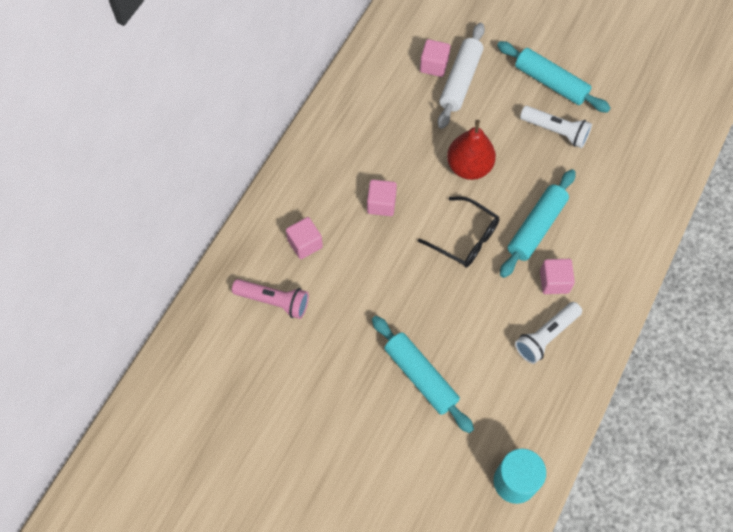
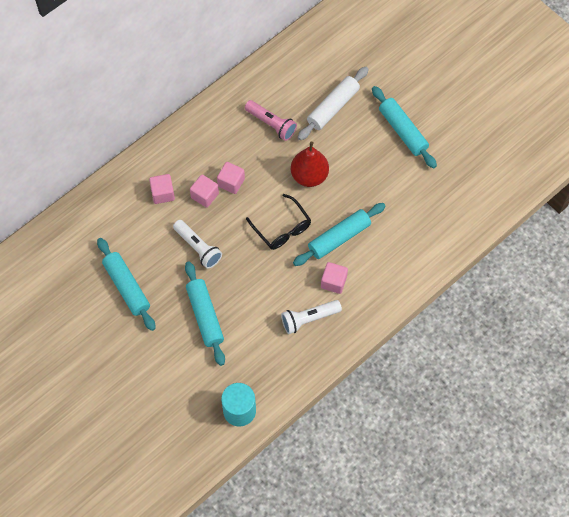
camera: 20 degrees right, 0 degrees up
(274, 301) = (123, 228): pink flashlight -> pink flashlight (271, 124)
(309, 374) = (127, 287): none -> turquoise rolling pin
(434, 65) = (318, 89): pink cube -> pink cube (205, 195)
(556, 131) = (388, 170): white flashlight -> white flashlight (198, 248)

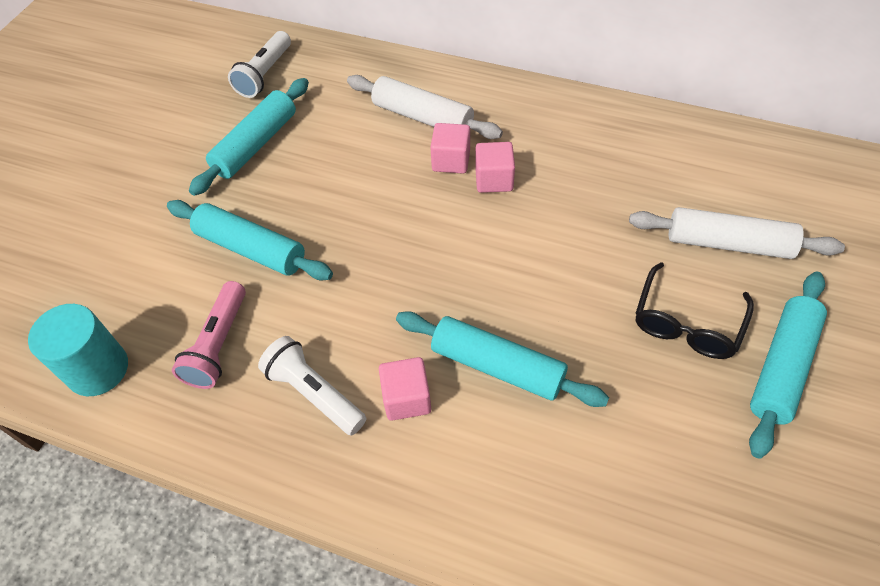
camera: 65 degrees right, 10 degrees down
(163, 193) = (422, 117): pink cube -> white rolling pin
(198, 248) = (361, 190): white flashlight -> white flashlight (264, 74)
(205, 316) = (251, 248): turquoise rolling pin -> turquoise rolling pin turned 75 degrees clockwise
(271, 124) = (628, 182): pink flashlight -> pink flashlight (218, 345)
(282, 228) = (460, 277): black glasses -> black glasses (686, 323)
(309, 176) = (580, 269): red pear -> none

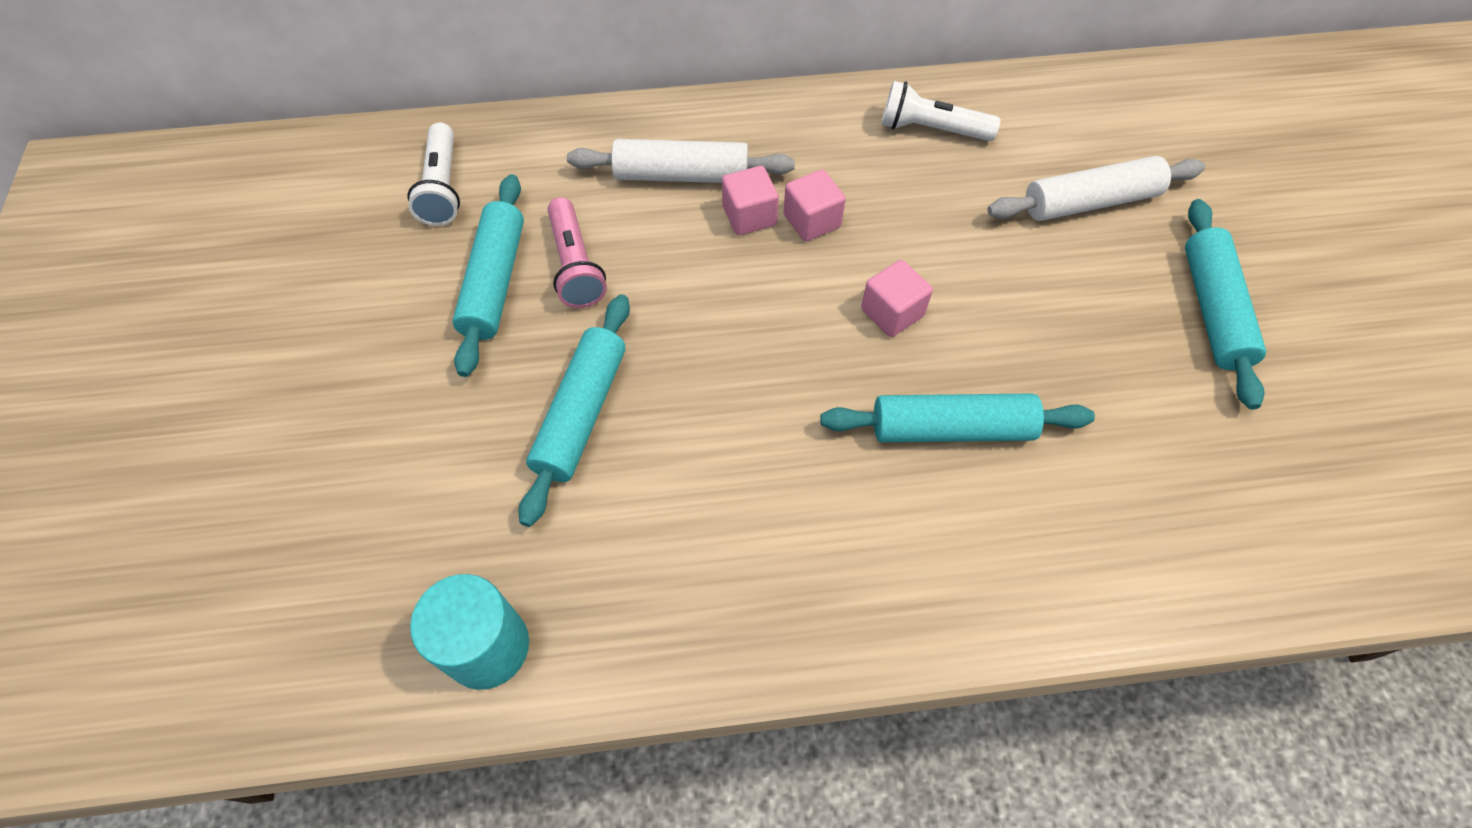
camera: 30 degrees left, 5 degrees up
(218, 345) = (622, 546): pink flashlight -> pink flashlight (575, 265)
(251, 248) = (581, 413): turquoise rolling pin -> turquoise rolling pin turned 75 degrees counterclockwise
(314, 393) = (775, 549): white flashlight -> white flashlight (931, 129)
(406, 398) = (881, 507): pink cube -> pink cube (892, 312)
(686, 323) = (1103, 302): black glasses -> none

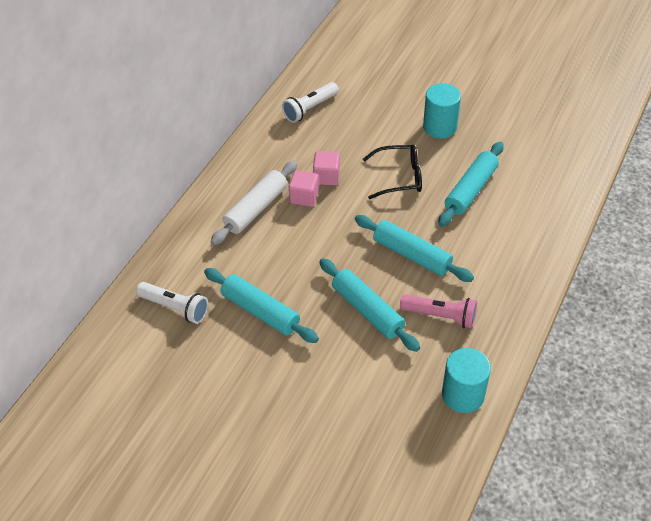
camera: 55 degrees left, 10 degrees down
(575, 265) = (278, 275): pink flashlight -> pink flashlight (441, 316)
(892, 312) = (399, 177): pink cube -> black glasses
(1054, 310) = (440, 127): none -> turquoise cylinder
(1090, 202) = (395, 84): white rolling pin -> none
(1213, 310) = (477, 83): turquoise rolling pin -> turquoise rolling pin (412, 254)

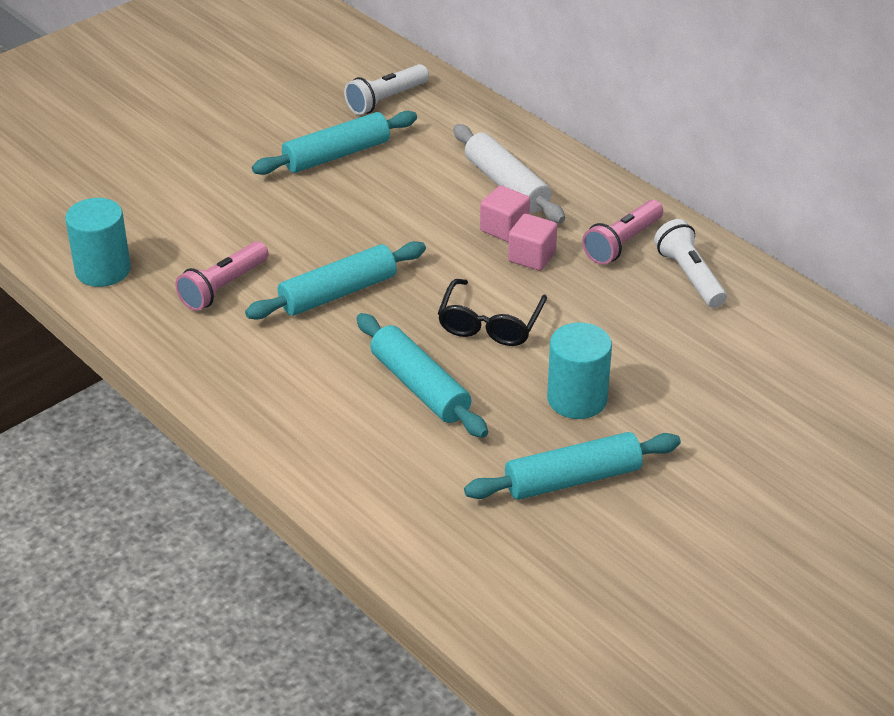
camera: 110 degrees right, 10 degrees down
(292, 142) = (622, 243): none -> pink flashlight
(367, 310) = (277, 232): turquoise rolling pin -> turquoise rolling pin (572, 479)

